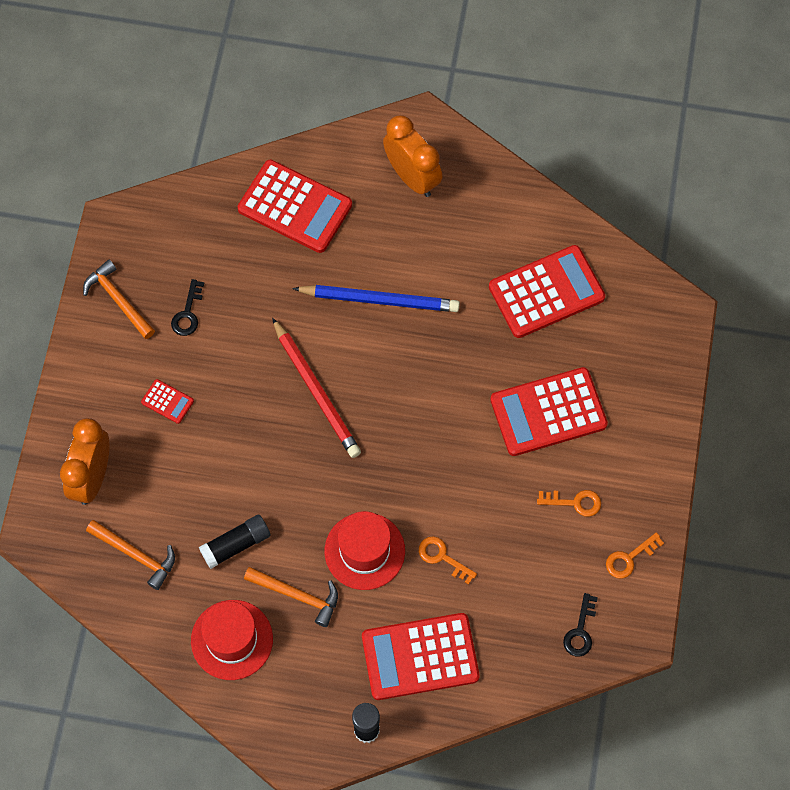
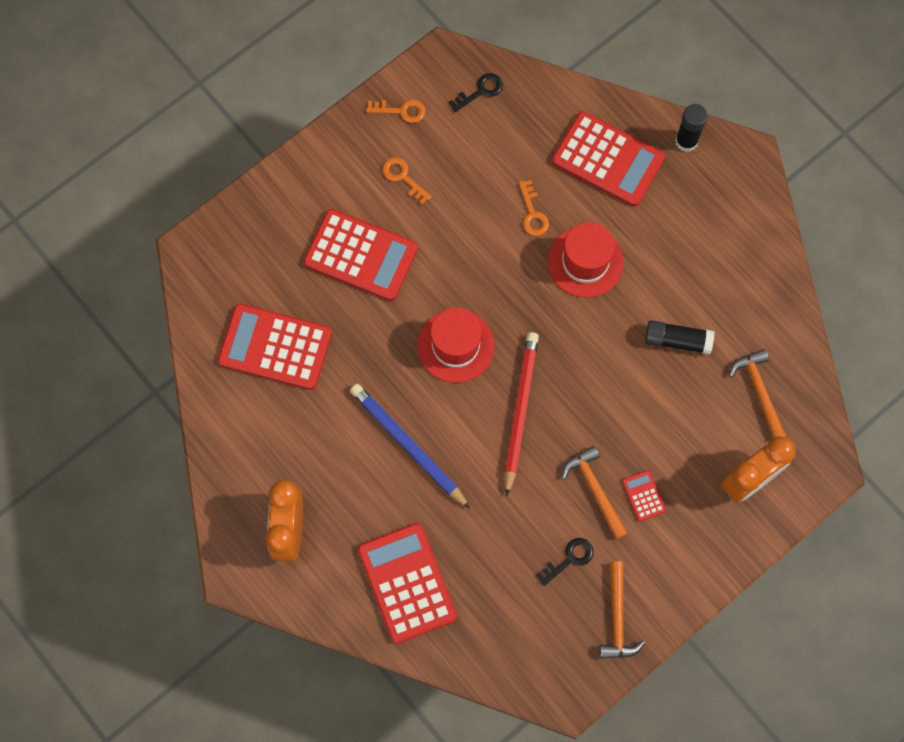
camera: 140 degrees left, 5 degrees up
(232, 640) = (734, 274): red hat -> red hat (455, 345)
(297, 595) = (661, 268): orange hammer -> orange hammer (595, 490)

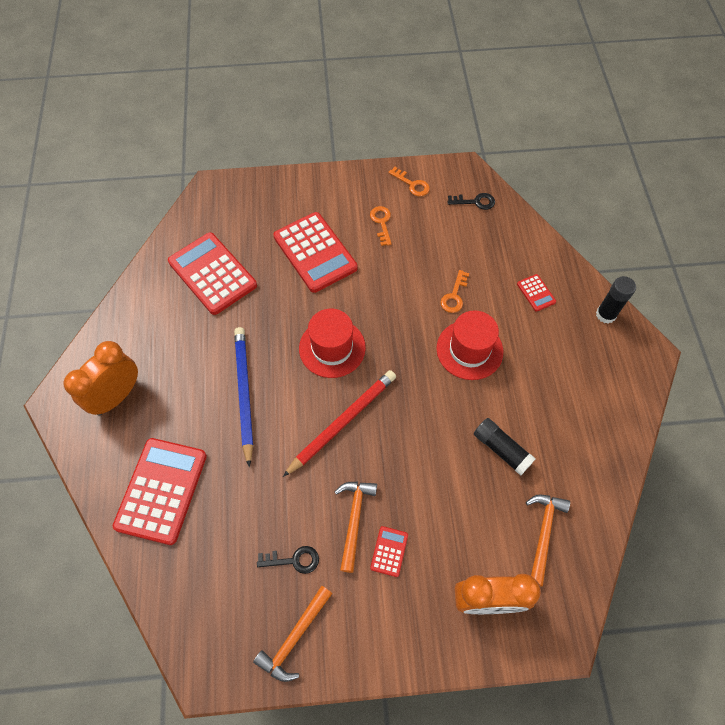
camera: 35 degrees right, 10 degrees down
(608, 159) = (536, 293): red calculator -> red calculator, size x0.44

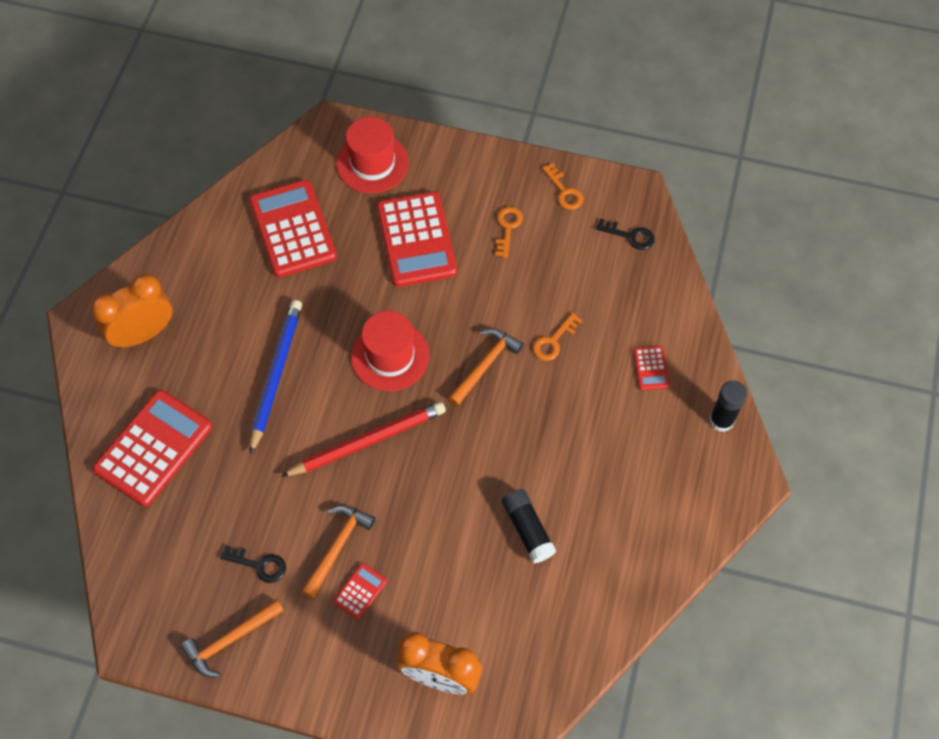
camera: 20 degrees right, 0 degrees up
(469, 350) = (542, 409): red hat -> red hat (372, 163)
(543, 533) = (532, 632): orange hammer -> orange hammer (485, 365)

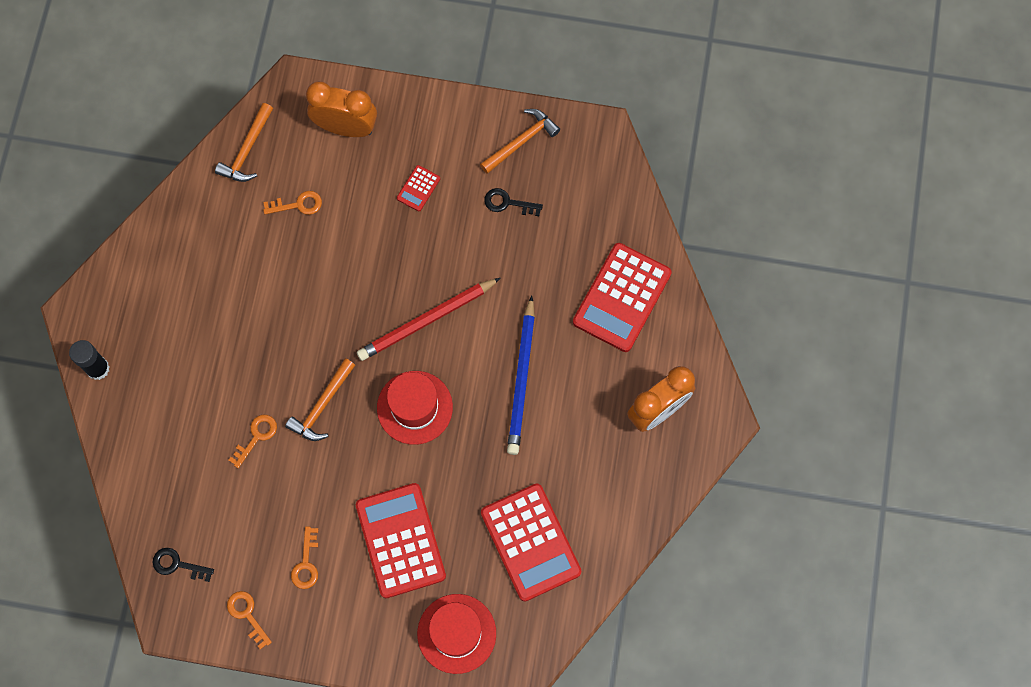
camera: 175 degrees right, 10 degrees up
(337, 546) = (442, 224): orange hammer -> orange hammer (247, 150)
(502, 583) = (298, 204): none -> orange key
(527, 529) = (277, 252): black glue stick -> none
(651, 368) = (162, 416): red calculator -> none

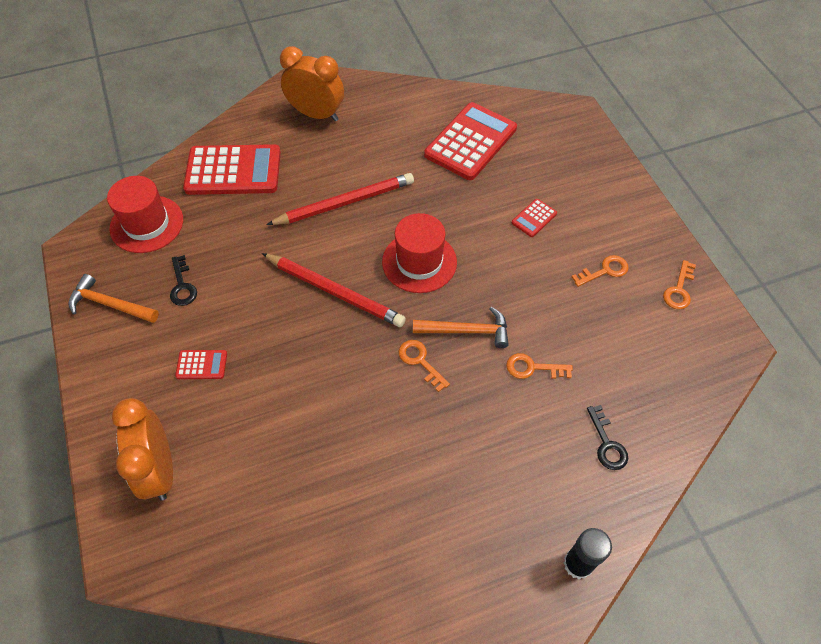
camera: 120 degrees left, 15 degrees down
(178, 565) = (689, 365): black key -> black key (607, 443)
(247, 150) = (234, 561): orange hammer -> none
(298, 204) = (275, 467): orange key -> orange key (420, 362)
(400, 540) = (534, 218): red calculator -> red calculator, size x0.44
(456, 633) = (571, 153): red hat -> red hat (147, 224)
(521, 379) = (345, 203): blue pencil -> red pencil

